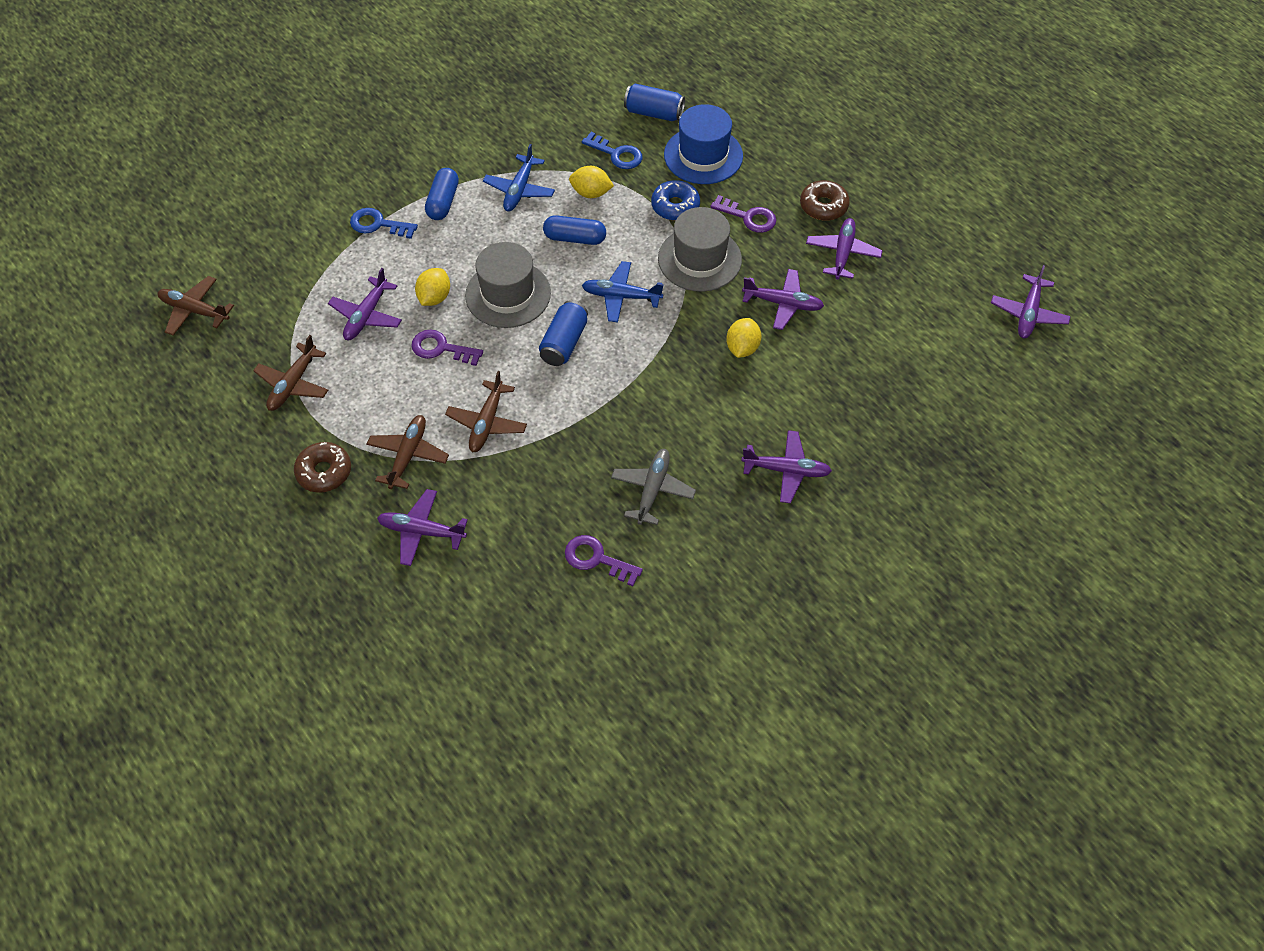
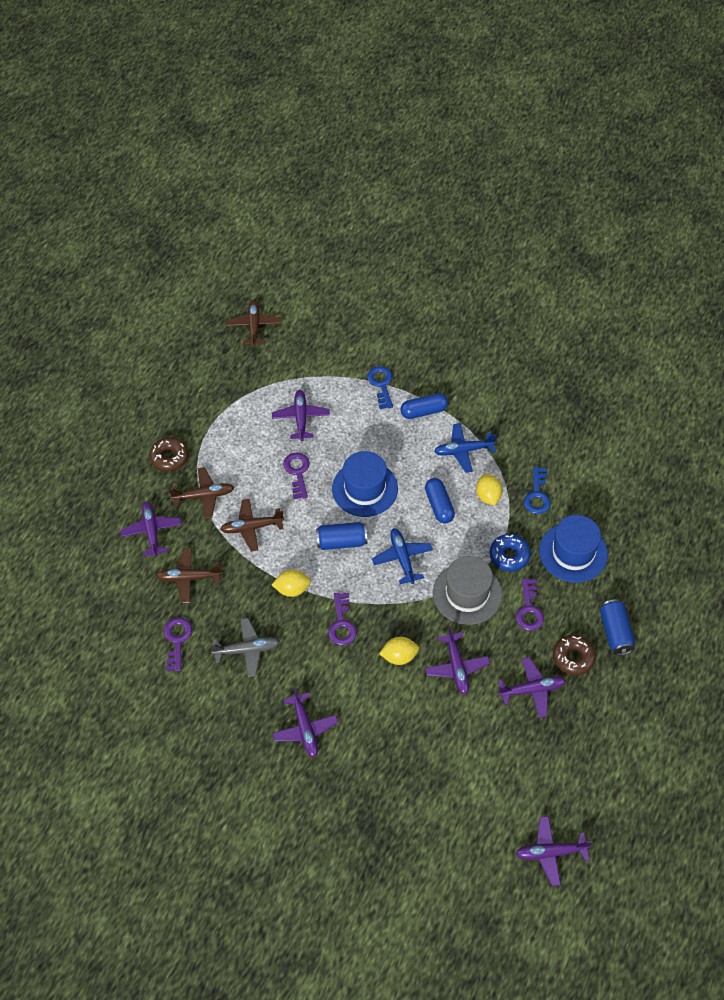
camera: 65 degrees right, 0 degrees up
(293, 384) = (226, 407): brown plane -> brown plane (188, 578)
(366, 316) = (301, 418): purple plane -> purple plane turned 90 degrees clockwise
(434, 297) = (337, 448): yellow lemon -> yellow lemon (292, 589)
(508, 294) = (365, 488): grey hat -> blue hat
(654, 113) = (596, 501): blue can -> blue can (615, 632)
(671, 384) = (342, 624): none -> purple key

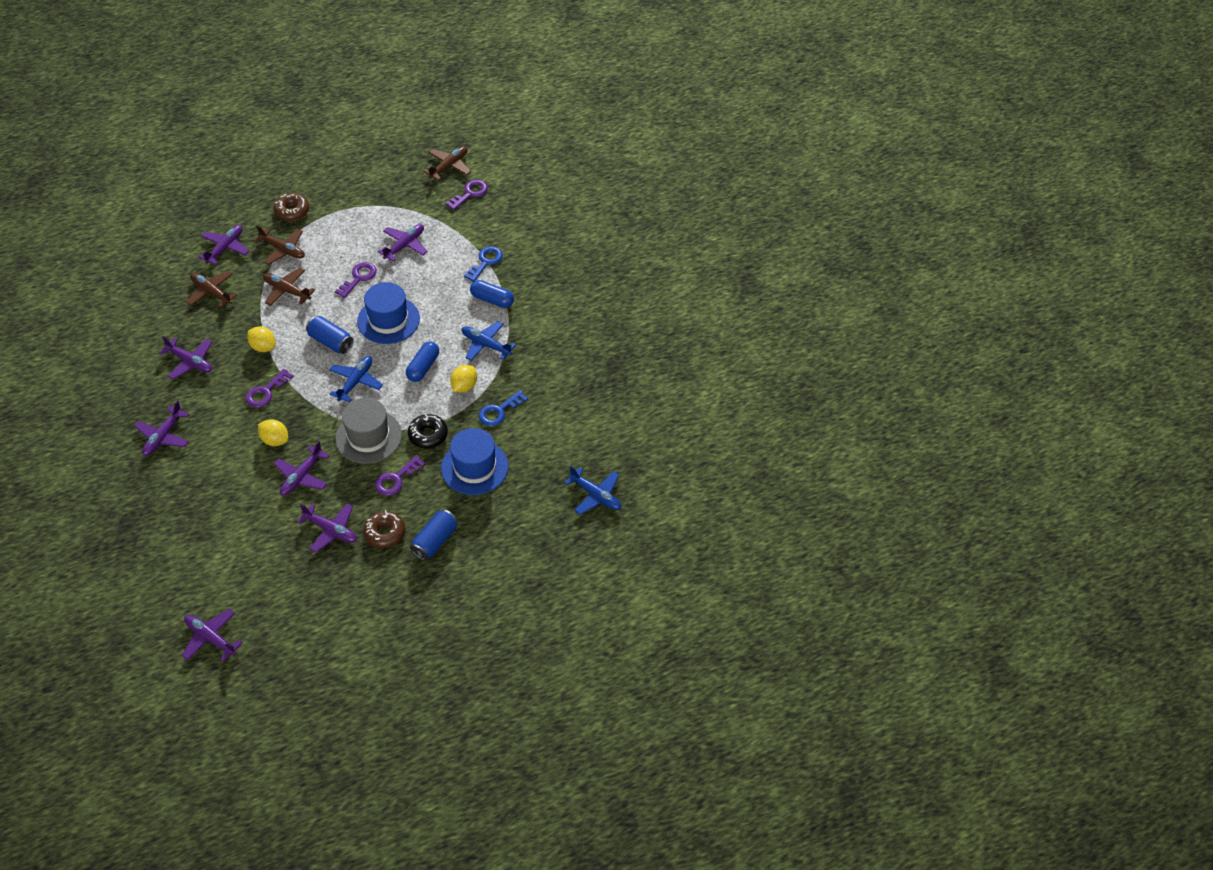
camera: 40 degrees right, 5 degrees down
(177, 640) = (158, 324): purple key -> purple key (470, 193)
(247, 650) = (190, 362): grey plane -> purple plane
(509, 556) = (428, 435): blue donut -> black donut
(680, 503) = (596, 495): none -> blue plane

